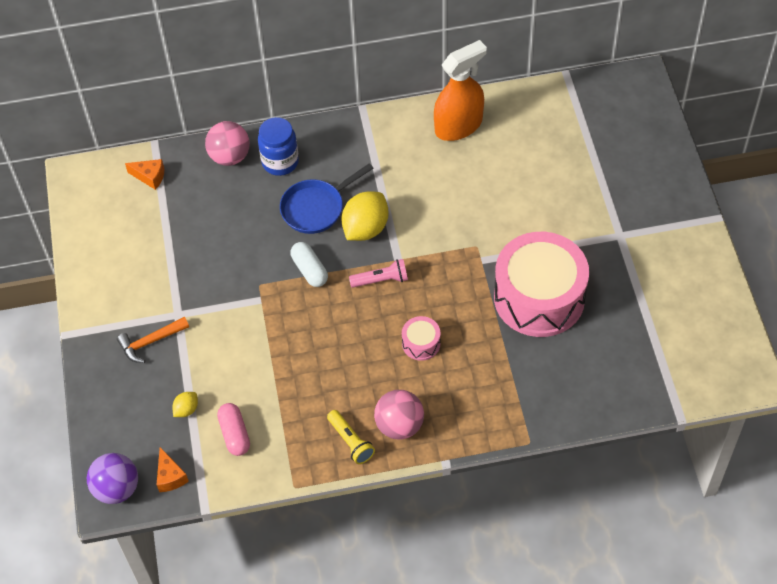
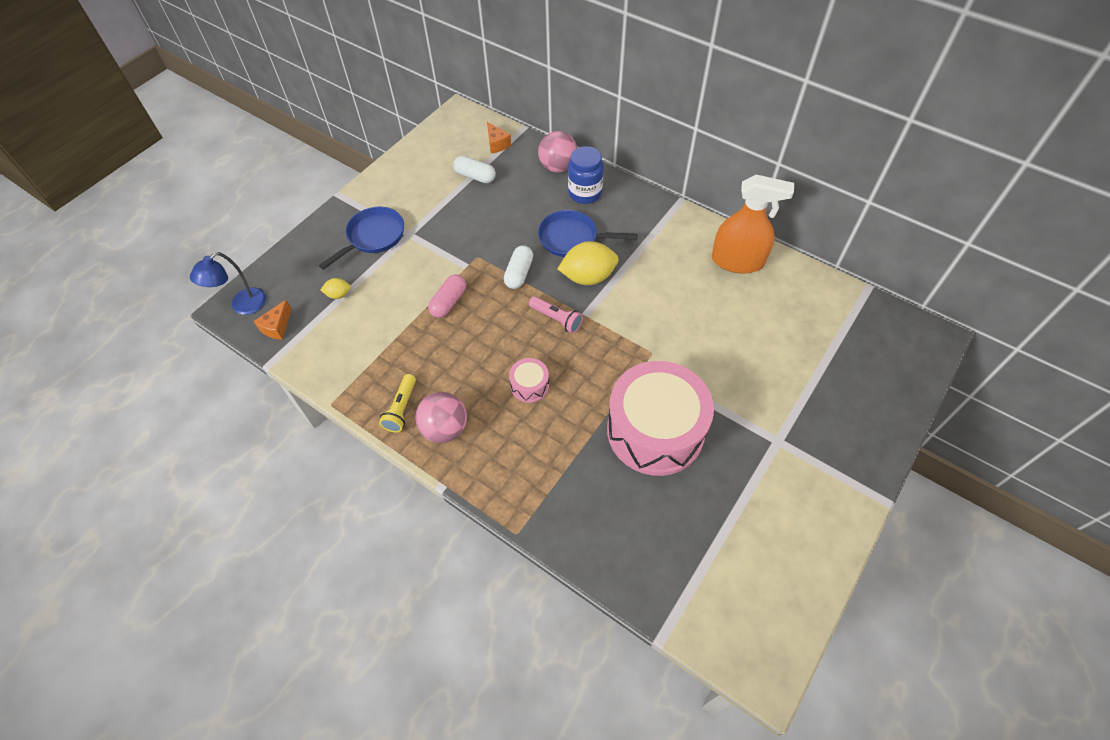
camera: 45 degrees right, 0 degrees up
(117, 488) = (243, 306): purple ball -> blue lamp
(150, 342) = (373, 237): orange hammer -> blue pan
(169, 220) = (475, 176): none -> white capsule
(234, 434) = (343, 335): pink capsule -> pink capsule (448, 302)

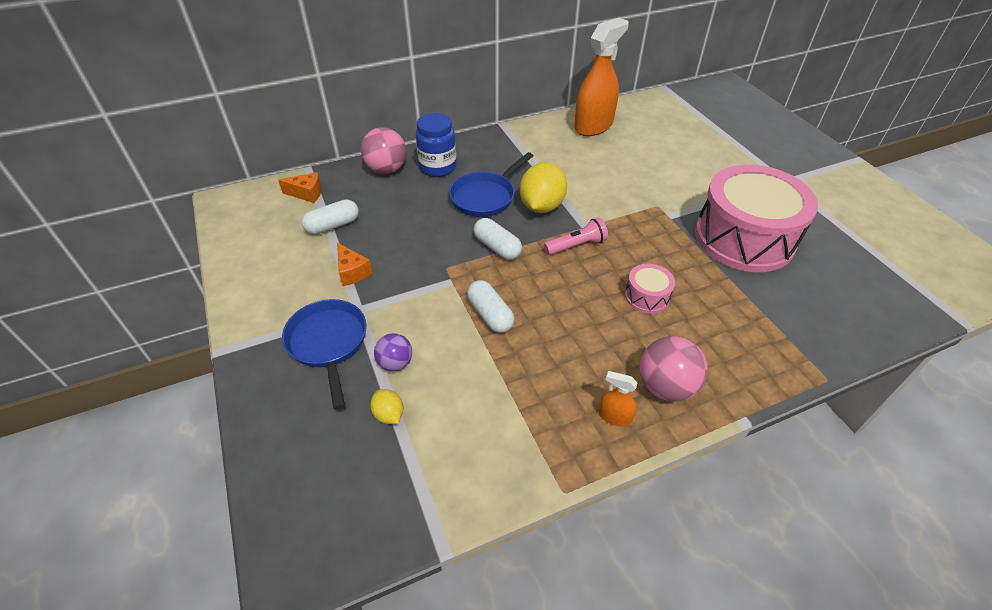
camera: 60 degrees left, 10 degrees down
(243, 306) = (304, 546): blue lamp -> none
(277, 327) = (383, 511): orange cheese -> orange cheese (352, 272)
(339, 295) = (389, 414): yellow lemon -> yellow lemon turned 60 degrees counterclockwise
(377, 276) = (395, 363): none -> purple ball
(401, 408) = (614, 416): yellow flashlight -> orange spray bottle
(448, 302) = (490, 314): pink capsule -> white capsule

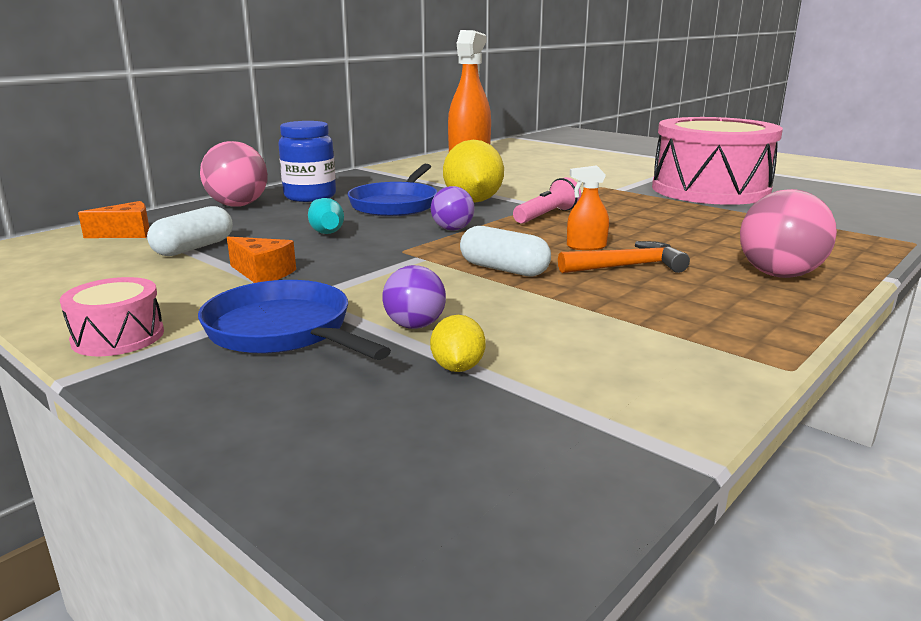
camera: 25 degrees left, 25 degrees down
(389, 414) = (457, 368): yellow lemon -> yellow lemon turned 60 degrees clockwise
(419, 222) = (325, 229): none -> turquoise bowling pin
(497, 247) = (452, 229): white capsule -> purple ball
(572, 338) = (628, 266): none -> orange hammer
(614, 416) = (758, 304): orange spray bottle -> orange spray bottle (586, 246)
(646, 296) = (669, 230): pink drum -> pink drum (118, 337)

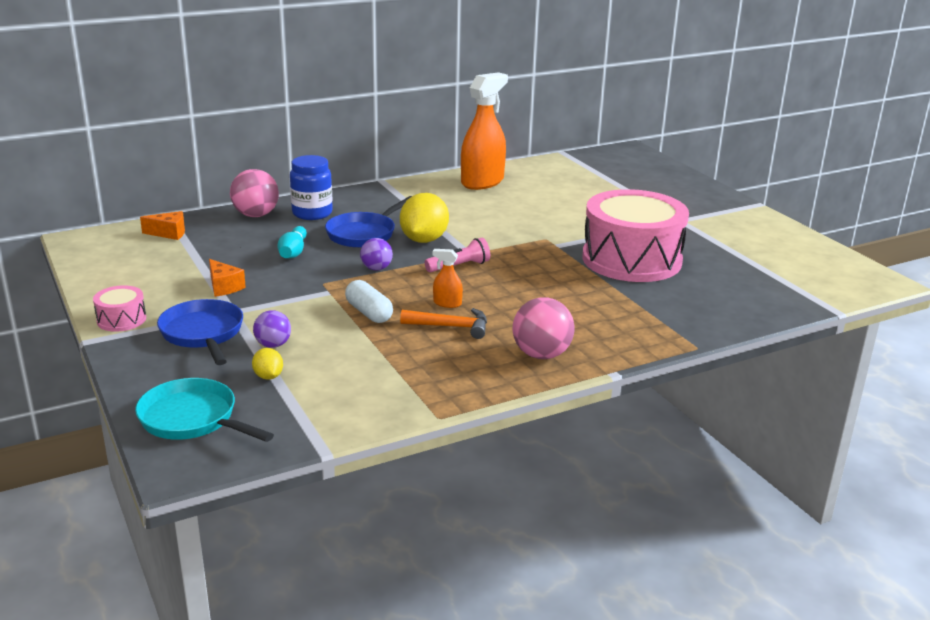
camera: 20 degrees right, 5 degrees up
(194, 248) = (200, 255): white capsule -> none
(396, 468) = (193, 419): none -> turquoise pan
(457, 368) = (268, 376): yellow lemon -> yellow lemon turned 45 degrees counterclockwise

